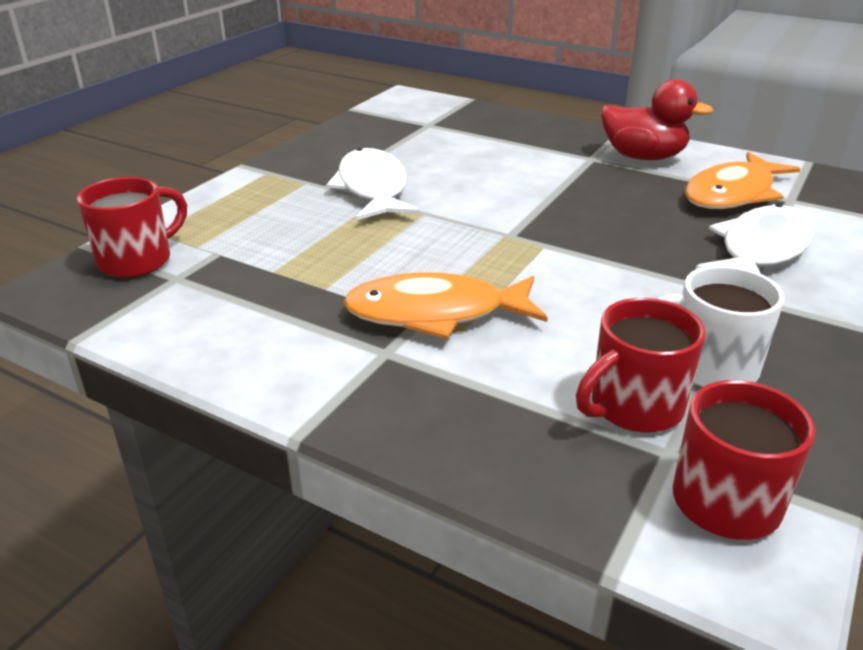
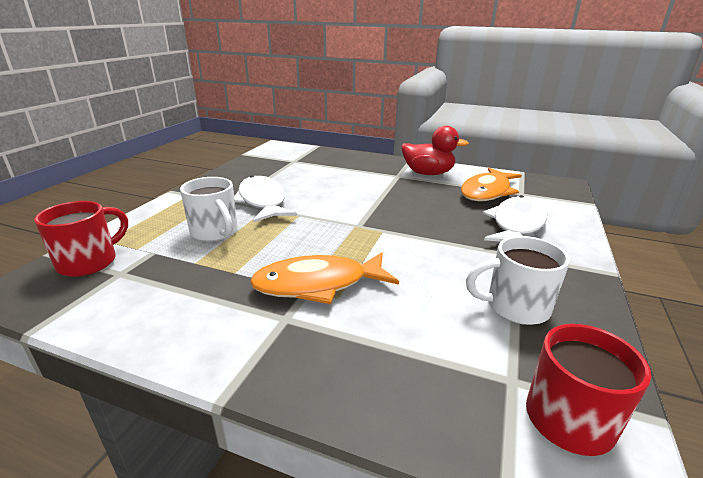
camera: 10 degrees left, 5 degrees down
(301, 231) = (215, 232): none -> white mug
(633, 407) = (475, 344): red mug -> none

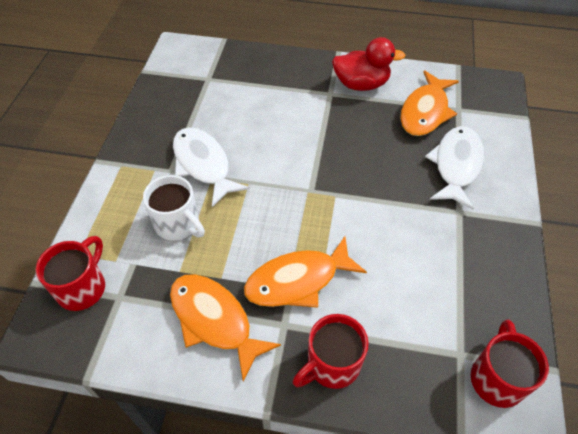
camera: 10 degrees left, 25 degrees up
(207, 304) = (214, 320): none -> orange fish
(329, 364) = (332, 365): none -> red mug
(515, 307) = (459, 279): white mug -> none

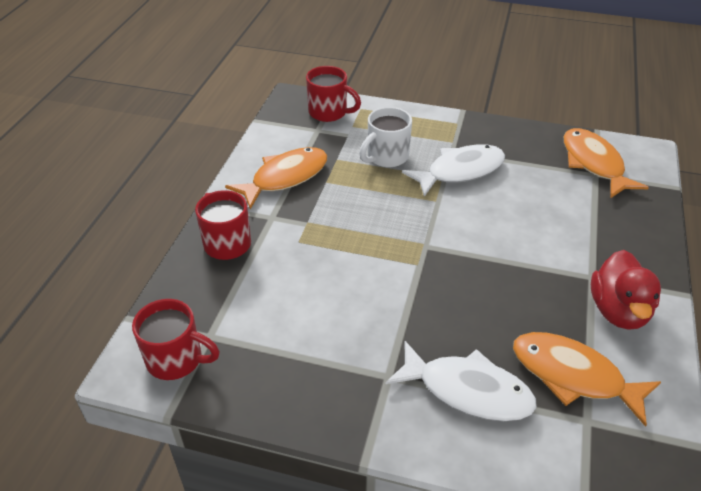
camera: 95 degrees right, 10 degrees down
(298, 280) = (314, 228): orange fish -> orange fish (594, 163)

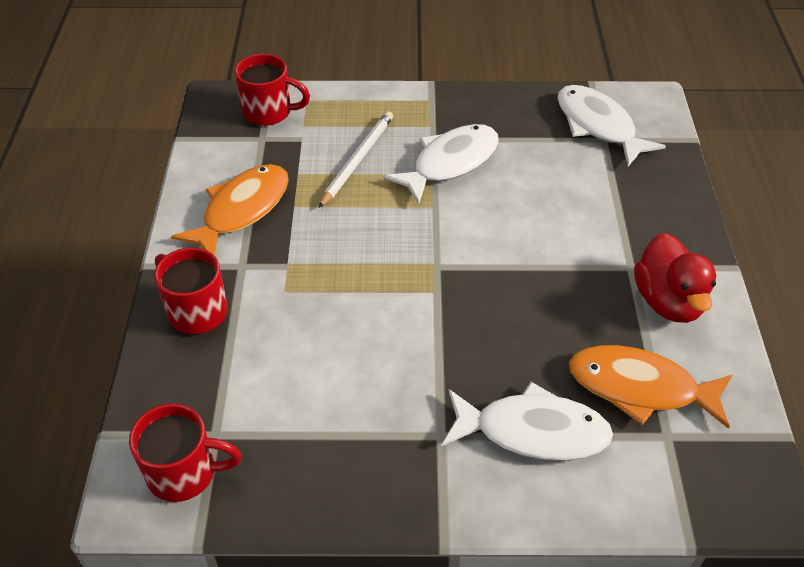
camera: 15 degrees left, 5 degrees up
(386, 157) = (357, 160): white mug -> white pencil
(594, 163) = (598, 126): orange fish -> white fish

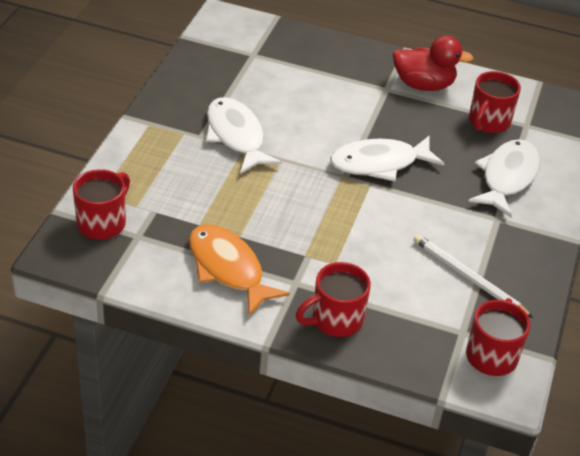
camera: 75 degrees left, 5 degrees down
(357, 160) = (203, 185): white pencil -> white pencil (468, 277)
(598, 126) = (237, 51): white fish -> white fish (379, 163)
(640, 388) = (488, 122): orange fish -> red mug

